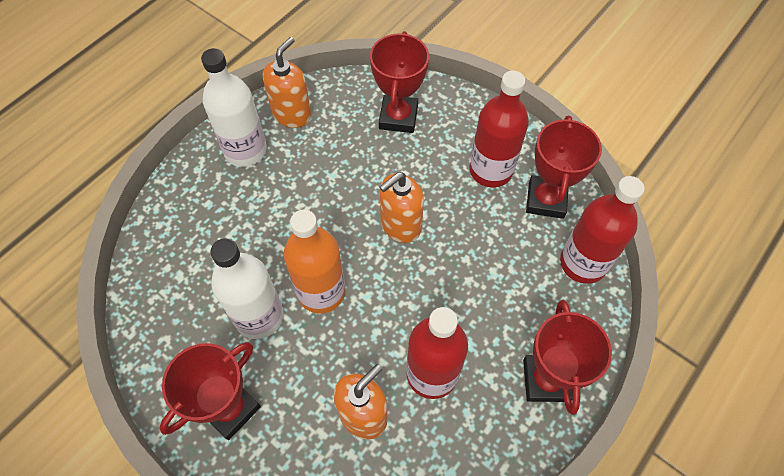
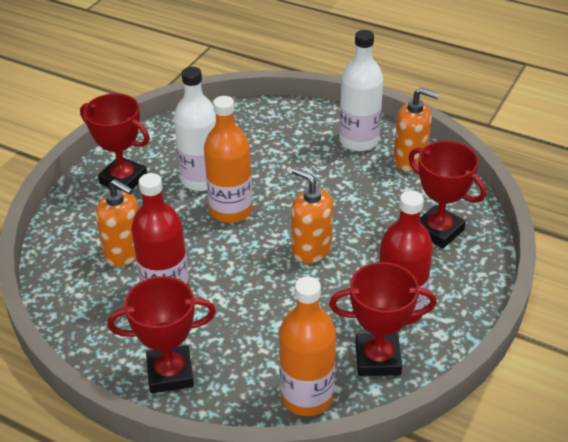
camera: 80 degrees right, 20 degrees down
(398, 117) = (438, 231): red trophy -> red trophy turned 45 degrees clockwise
(583, 263) = (307, 396): red bottle -> orange bottle

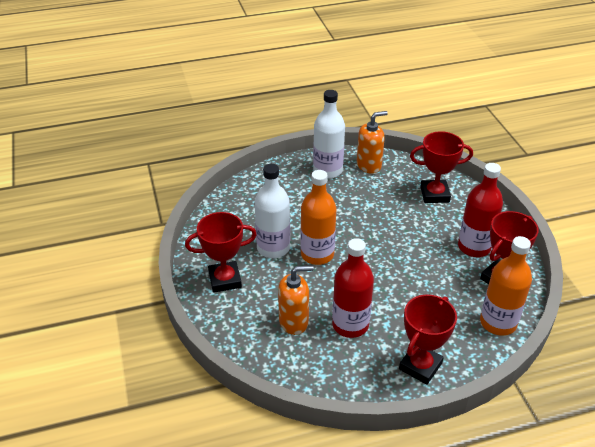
camera: 45 degrees left, 0 degrees up
(311, 250) = (391, 246): orange soap dispenser -> none

